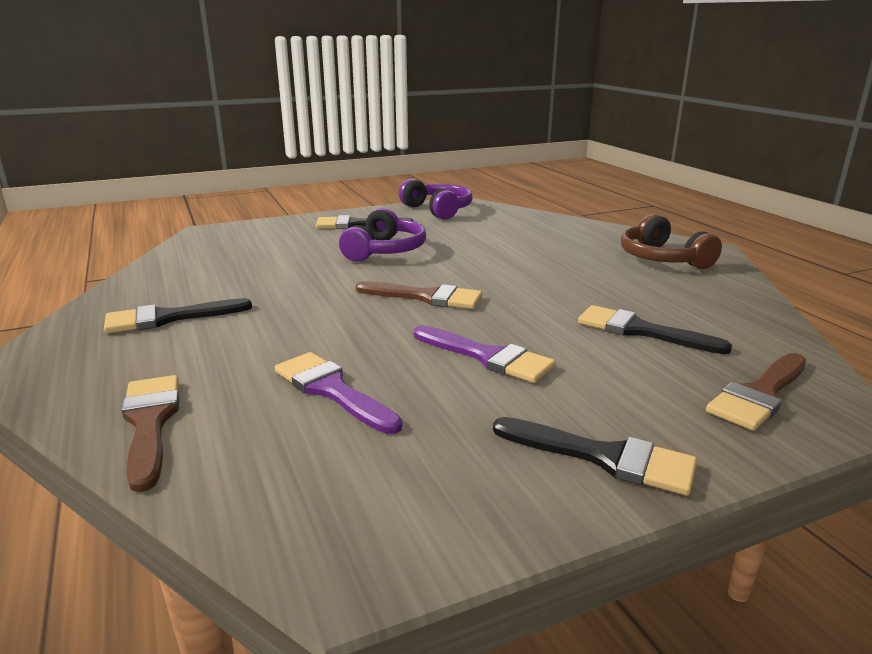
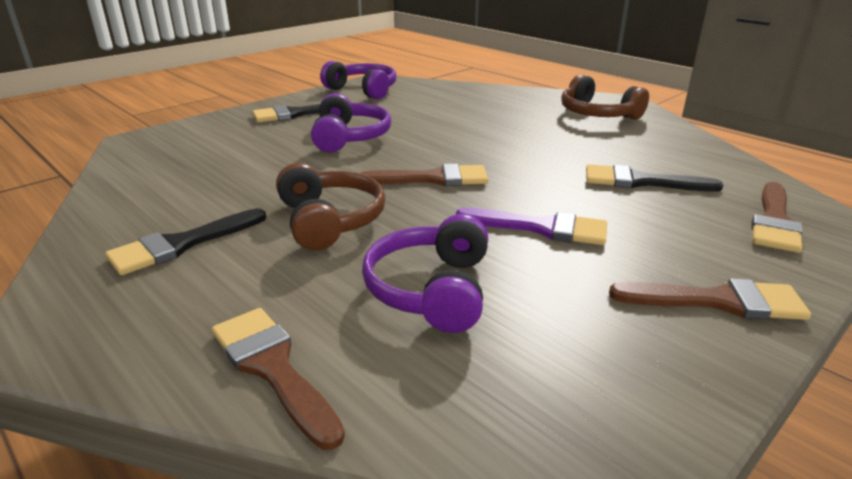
camera: 20 degrees left, 5 degrees up
(300, 318) = (329, 220): none -> brown headphones
(332, 390) = (431, 289): purple brush -> purple headphones
(604, 457) = (718, 301): black brush -> brown brush

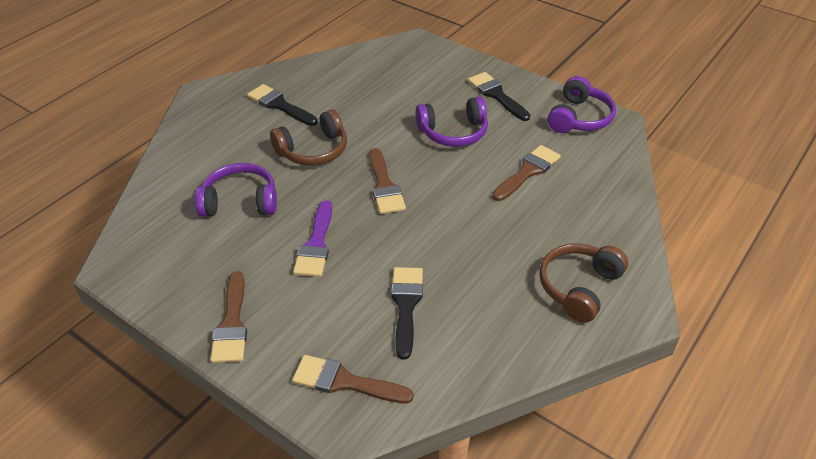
camera: 80 degrees right, 15 degrees up
(272, 368) = (179, 161): brown brush -> brown brush (528, 171)

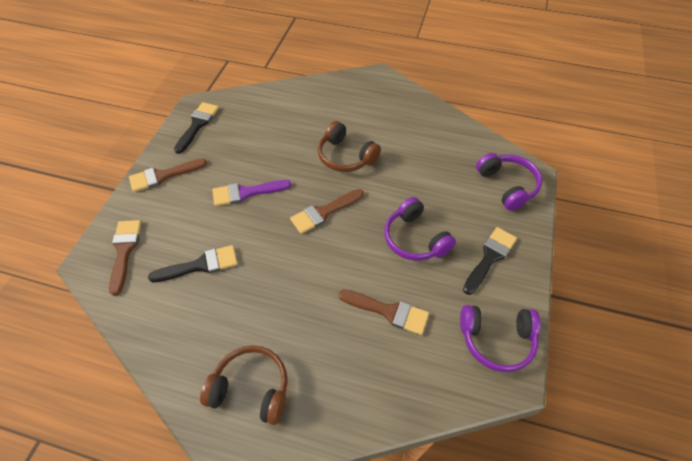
camera: 70 degrees right, 10 degrees up
(240, 202) = (274, 138): purple headphones -> purple headphones (507, 185)
(279, 105) = (388, 119): black brush -> black brush (197, 125)

